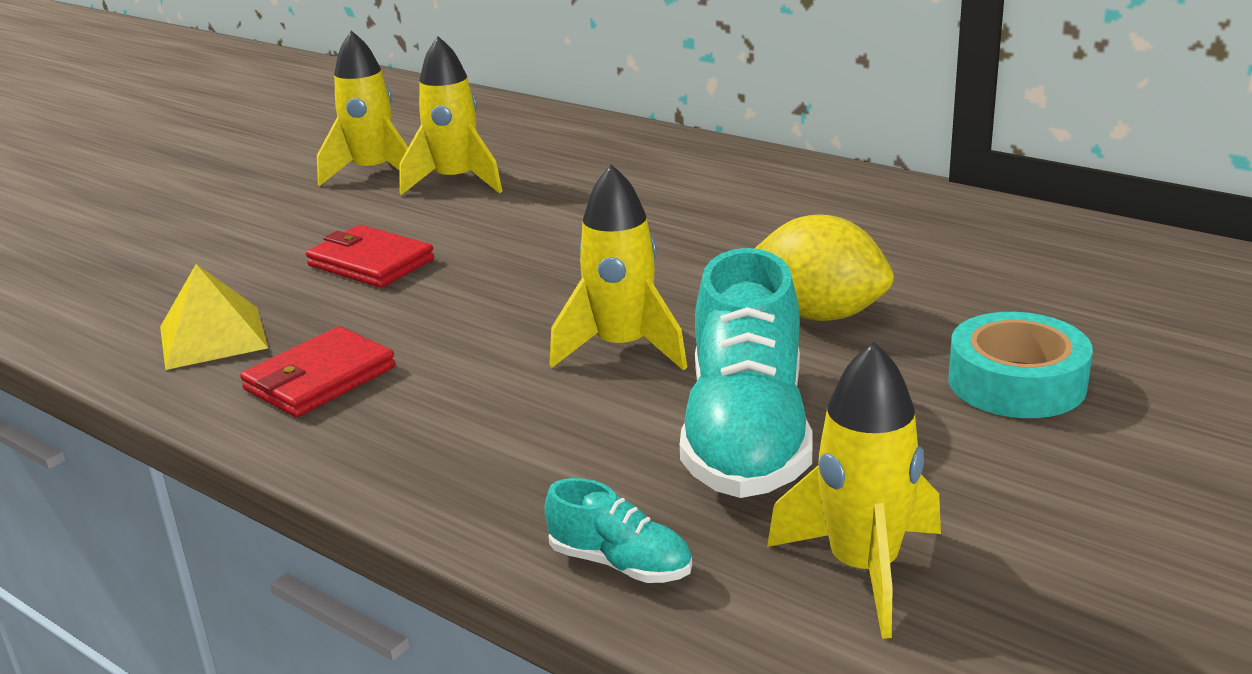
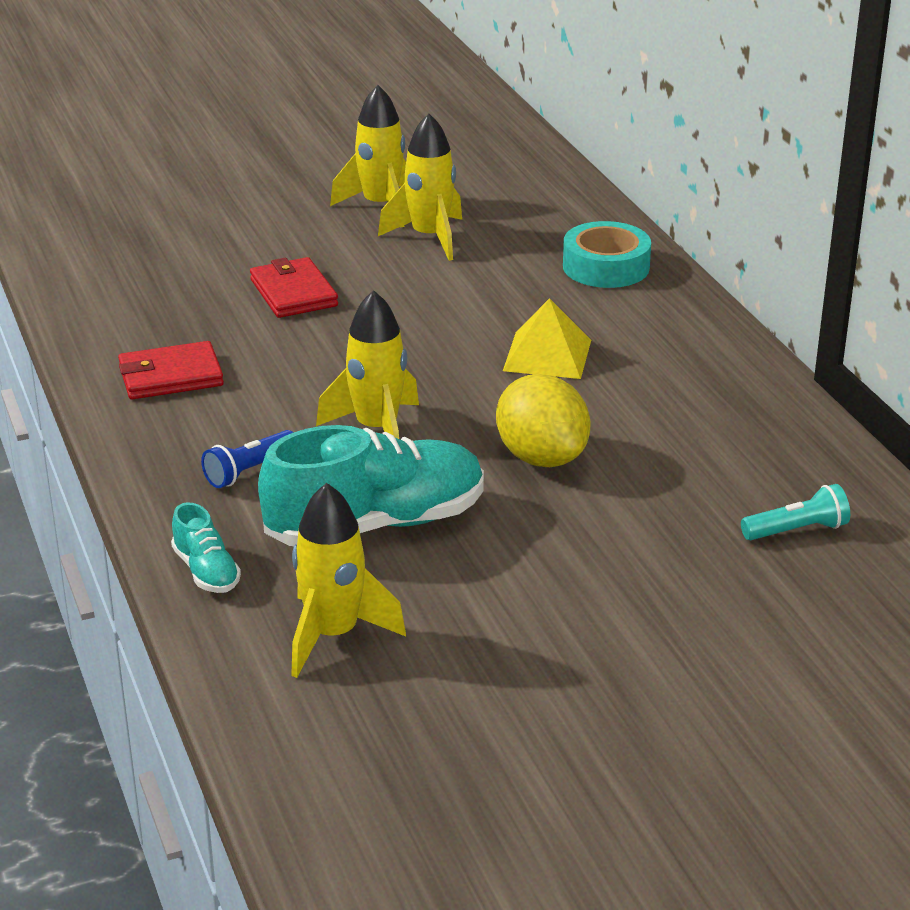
camera: 30 degrees right, 5 degrees up
(213, 337) = (139, 317): yellow pyramid -> yellow pyramid (547, 355)
(533, 437) = (249, 471): none -> blue flashlight
(746, 435) = (376, 524): turquoise shoe -> turquoise shoe turned 150 degrees counterclockwise
(1016, 382) = (601, 564): turquoise tape -> turquoise tape (606, 267)
(1127, 290) = (797, 530): none -> turquoise flashlight

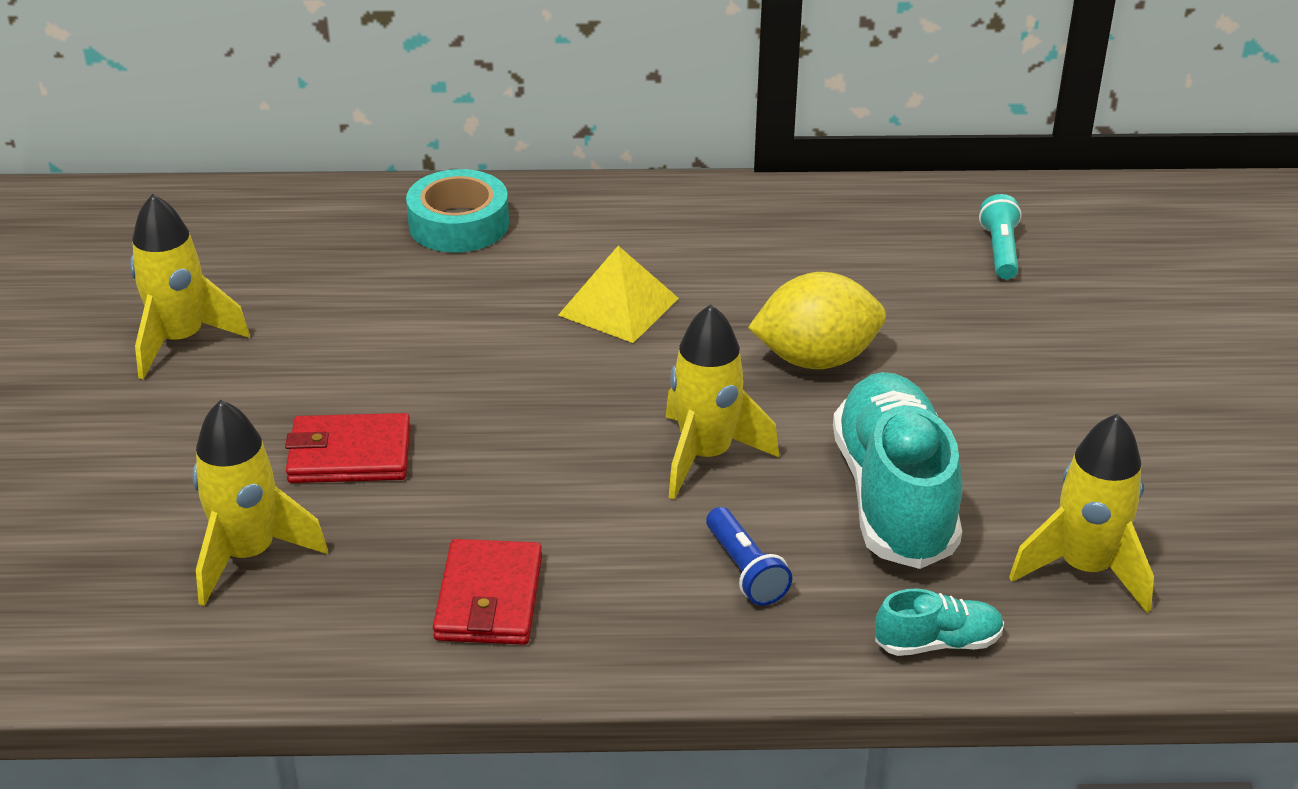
camera: 70 degrees left, 5 degrees up
(429, 238) = (294, 322): yellow rocket -> yellow rocket (249, 555)

